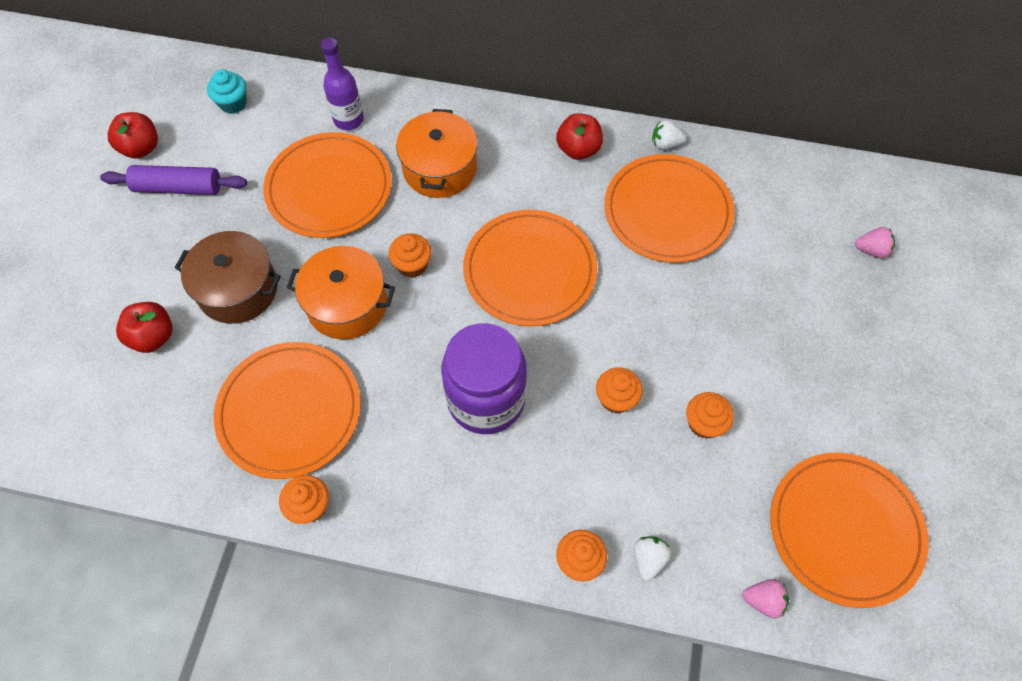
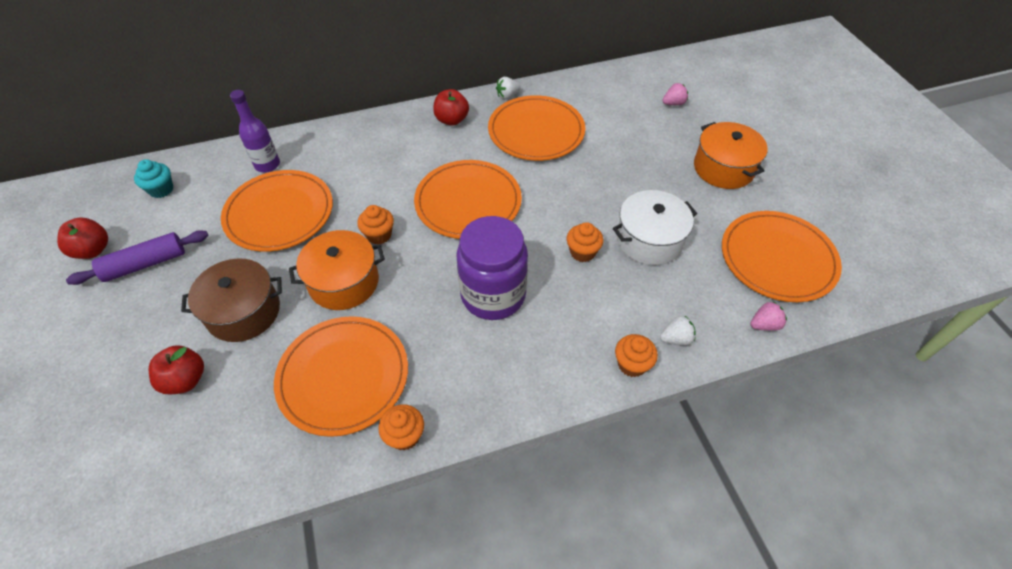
camera: 30 degrees left, 10 degrees down
(440, 168) = (359, 168): orange pot -> orange pot (723, 168)
(648, 559) = (676, 338): white strawberry -> white strawberry turned 90 degrees clockwise
(704, 423) = (649, 240): orange cupcake -> white pot

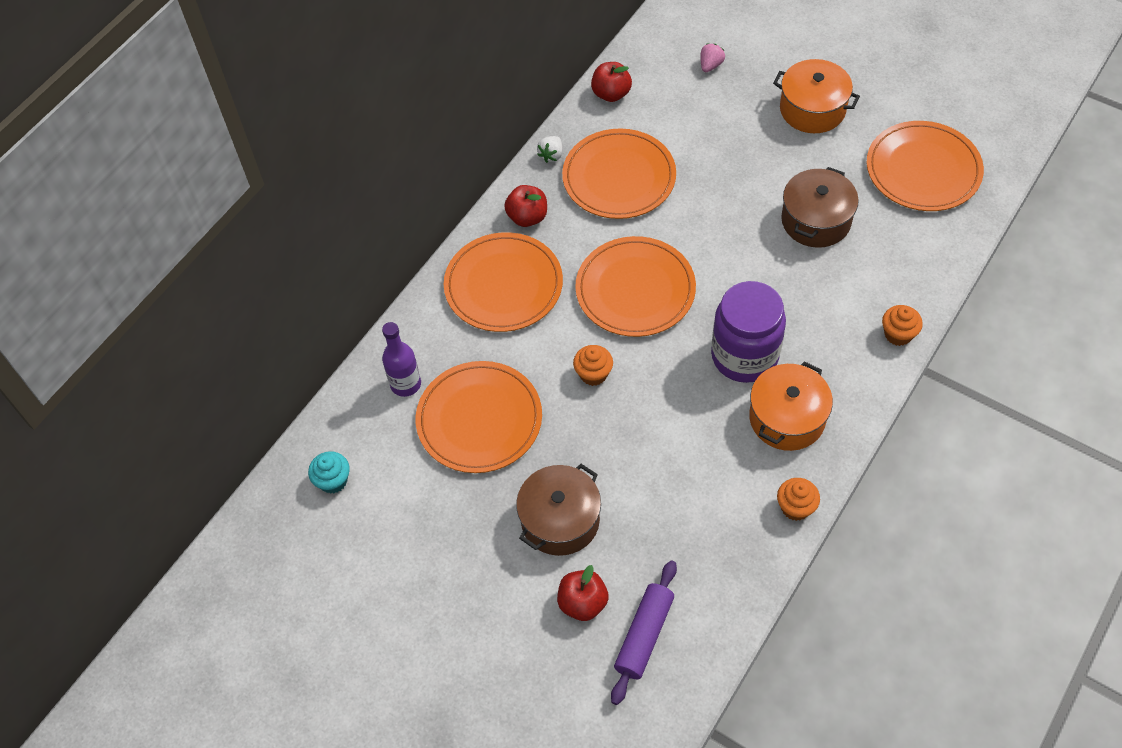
camera: 35 degrees left, 5 degrees up
(93, 250) = (349, 578): red apple -> red apple (611, 94)
(145, 264) = (417, 551): purple rolling pin -> purple rolling pin (644, 635)
(343, 376) = (702, 504): orange plate -> orange plate (503, 285)
(344, 282) = (613, 435): orange pot -> orange pot (787, 418)
(582, 252) = (775, 269): orange cupcake -> none
(649, 240) = (816, 220): white pot -> brown pot
(676, 338) = (909, 291): white strawberry -> none
(764, 325) = (959, 234): pink strawberry -> none

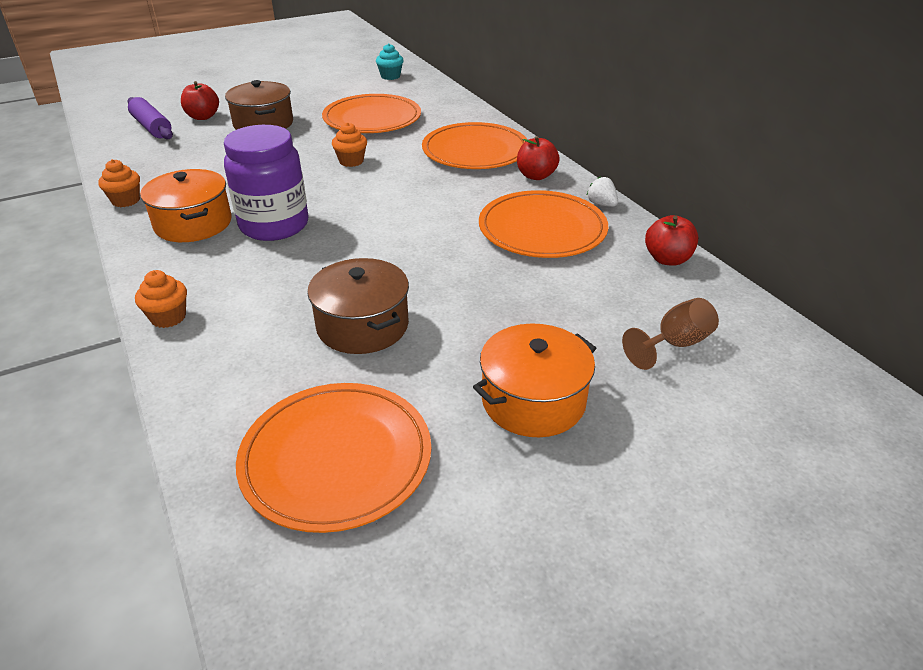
camera: 115 degrees right, 20 degrees down
(406, 384) = (431, 105): purple bottle -> none
(635, 289) = (405, 199): orange plate -> none
(710, 65) = (674, 344): pink strawberry -> brown goblet

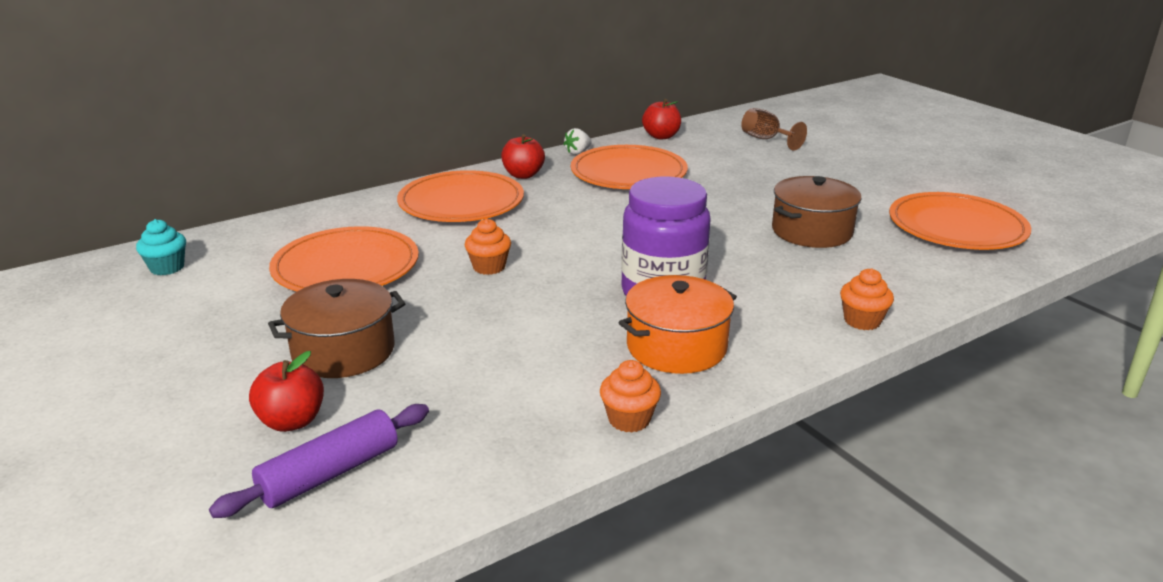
camera: 95 degrees left, 10 degrees down
(533, 400) = (852, 175): orange pot -> none

